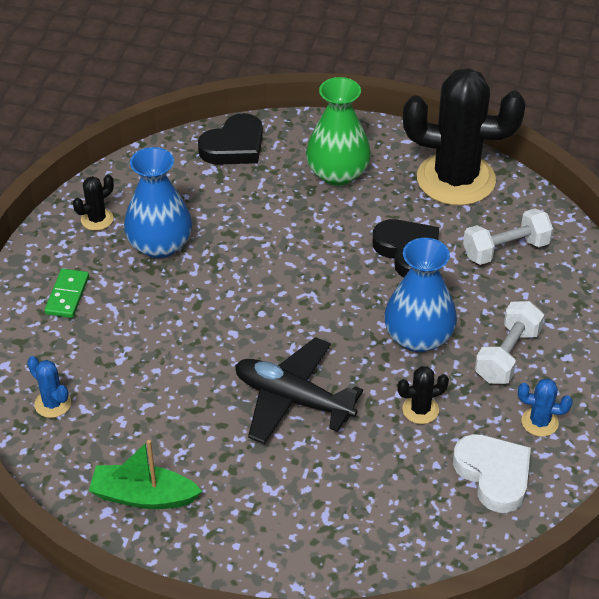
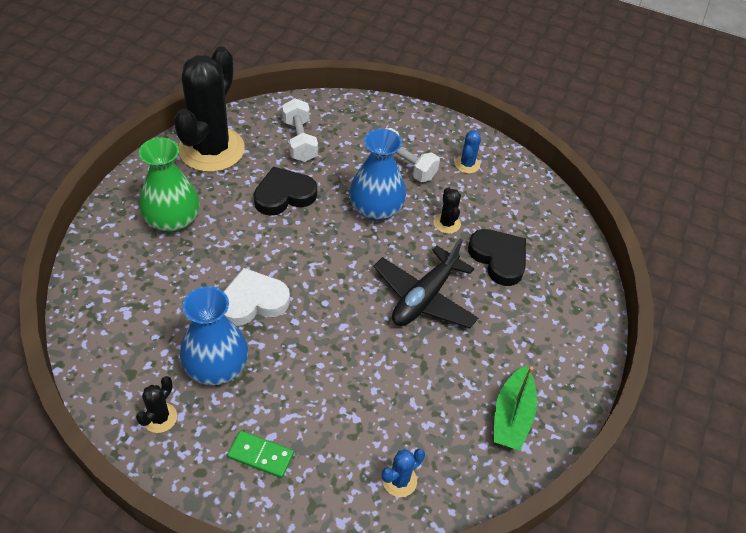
camera: 85 degrees left, 5 degrees up
(97, 219) = (160, 418): black cactus -> black cactus turned 60 degrees clockwise
(234, 146) = (101, 287): black heart -> black heart (498, 258)
(493, 475) = (509, 198): white heart -> white heart (253, 301)

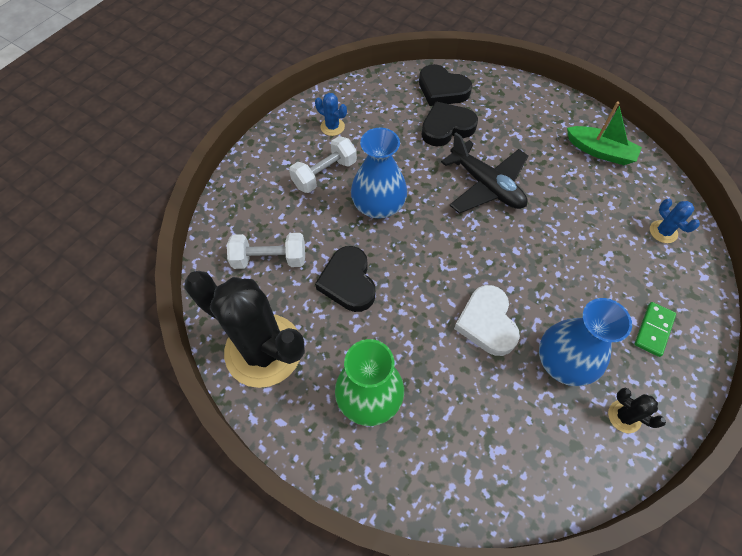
camera: 75 degrees left, 10 degrees up
(447, 223) = (403, 155): black cactus -> none
(557, 252) = (442, 90): none -> black heart

